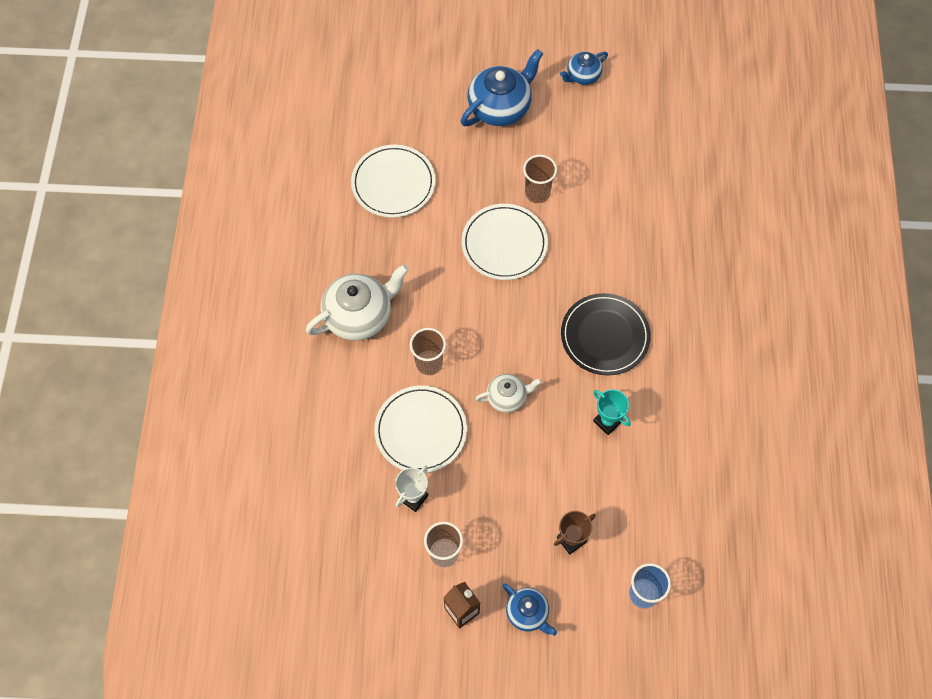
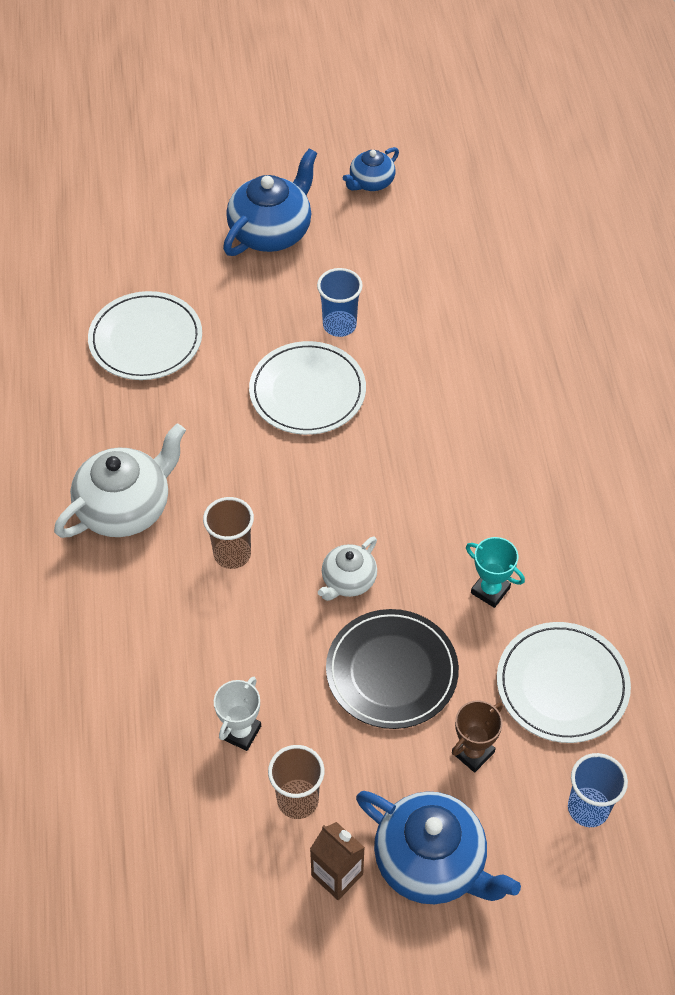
camera: 10 degrees left, 10 degrees down
(420, 430) = (236, 642): white plate -> white plate (562, 685)
(507, 397) = (348, 581): white teapot -> white teapot turned 150 degrees clockwise
(528, 613) = (432, 862): blue teapot -> blue teapot, size x1.79
(537, 193) = (339, 325): brown cup -> blue cup
(605, 336) = (464, 484): black plate -> black plate (392, 671)

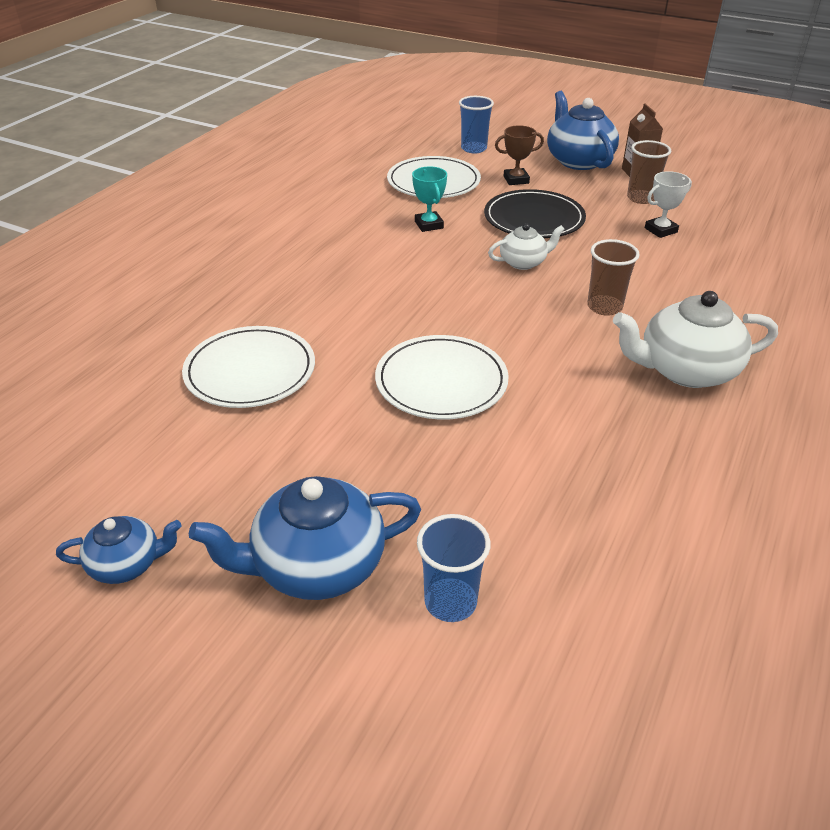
camera: 145 degrees left, 15 degrees down
(146, 339) = (578, 509): white plate -> white plate (250, 371)
(339, 325) = (352, 421): blue cup -> blue cup (450, 602)

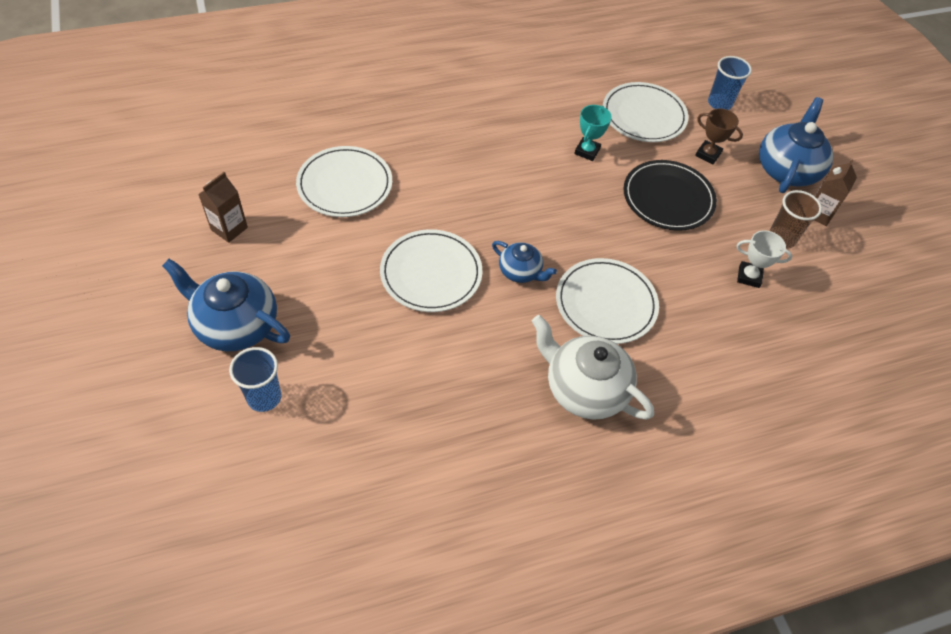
camera: 40 degrees right, 15 degrees up
(127, 564) = (167, 253): blue teapot -> blue teapot (520, 272)
(174, 488) = (229, 229): none -> brown carton
(524, 262) = (605, 228): white teapot -> none
(604, 307) = (606, 303): brown cup -> white plate

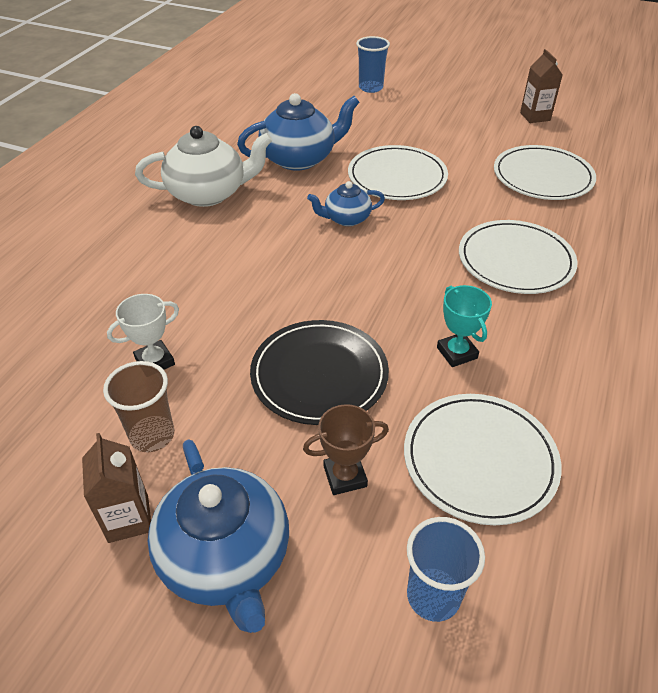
camera: 135 degrees right, 10 degrees down
(235, 325) = (439, 95): blue teapot -> blue teapot (300, 158)
(606, 303) = (258, 245): white plate -> white plate (515, 260)

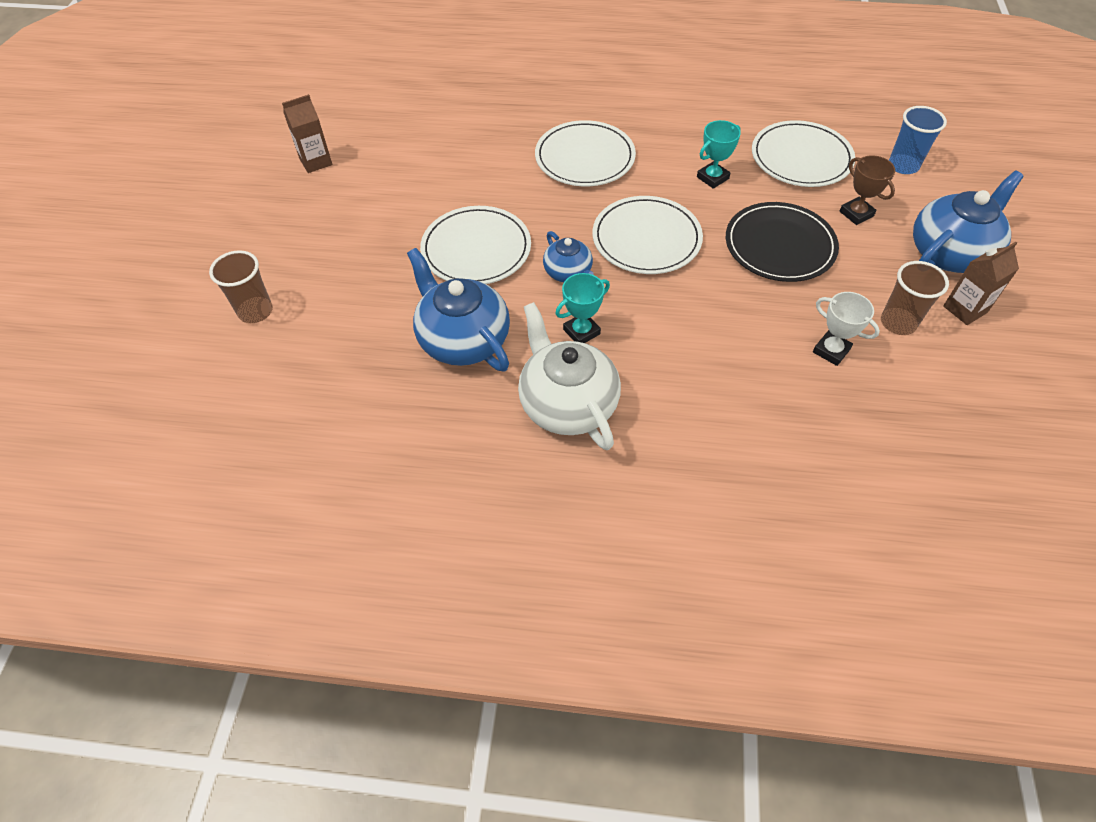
camera: 105 degrees left, 10 degrees up
(274, 213) = (581, 332): none -> turquoise trophy
(370, 88) = (255, 311): blue cup -> brown cup
(542, 177) = (443, 150): white plate -> white plate (646, 238)

